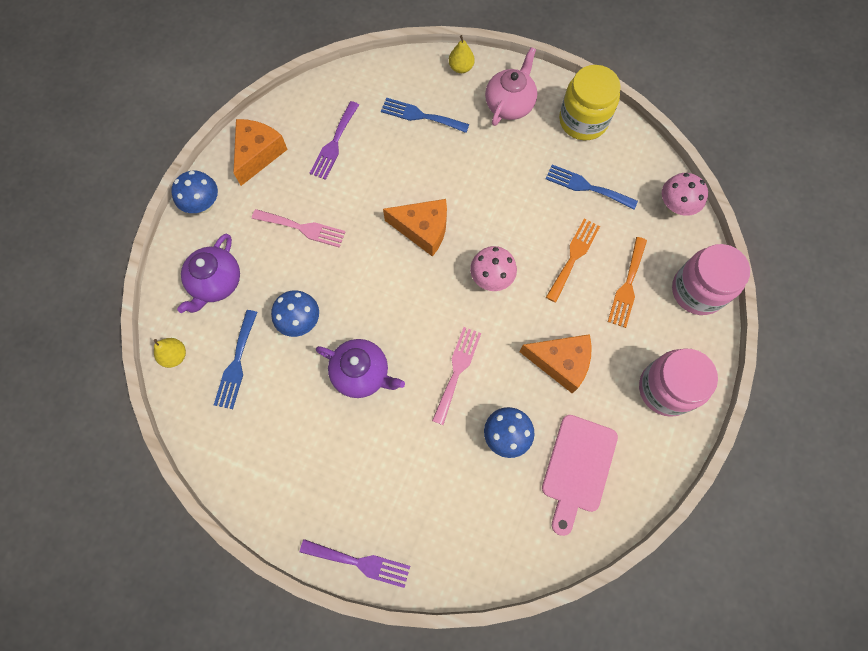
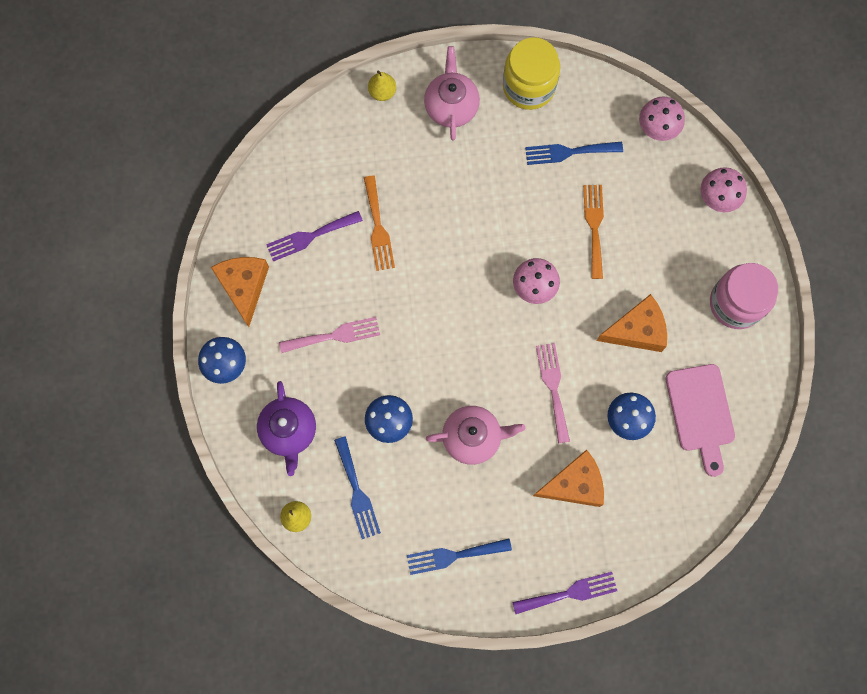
camera: 30 degrees left, 5 degrees up
(334, 143) = (310, 236): purple fork -> purple fork turned 75 degrees clockwise
(362, 373) = (473, 437): purple teapot -> pink teapot
(420, 116) = (374, 163): blue fork -> blue fork (453, 555)
(423, 229) = (445, 275): orange cheese -> orange cheese (574, 484)
(627, 286) = (655, 228): orange fork -> orange fork (378, 228)
(697, 290) = (717, 199): pink jar -> pink mushroom

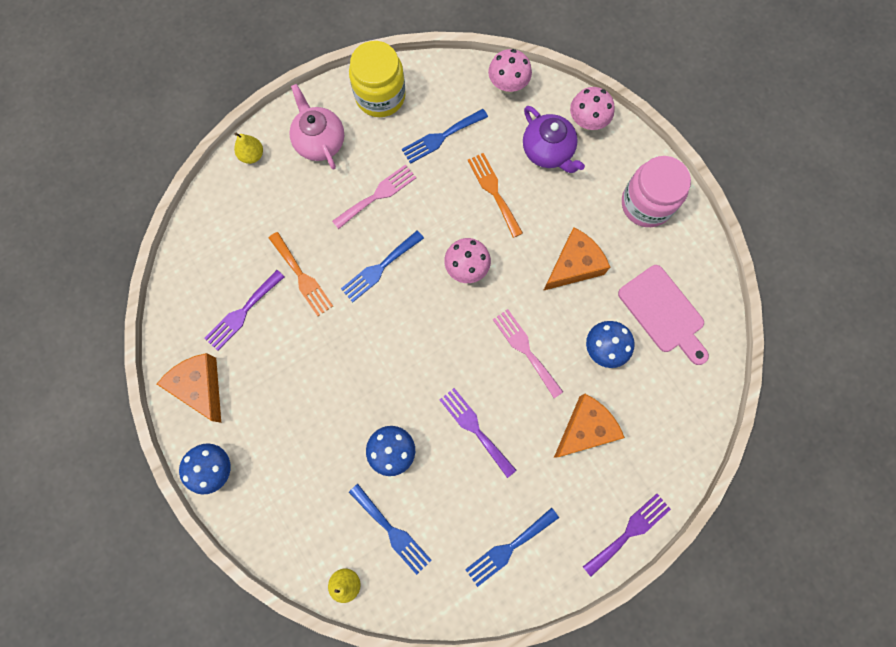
camera: 25 degrees left, 0 degrees up
(289, 431) = (302, 503): purple teapot -> purple teapot (548, 151)
(334, 335) = (305, 393): pink fork -> pink fork (377, 195)
(453, 251) = (380, 268): none -> blue fork
(473, 437) = (475, 429): pink teapot -> purple fork

